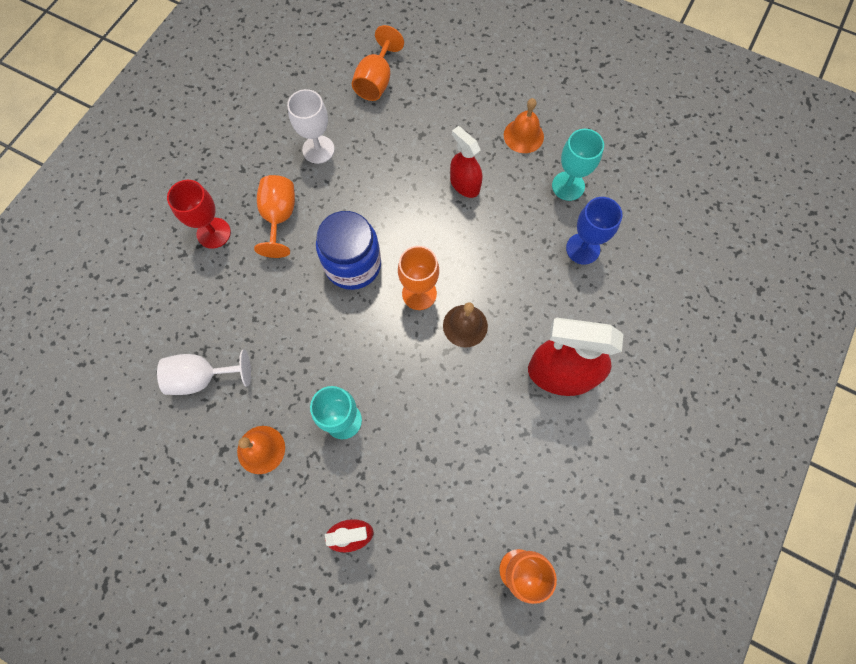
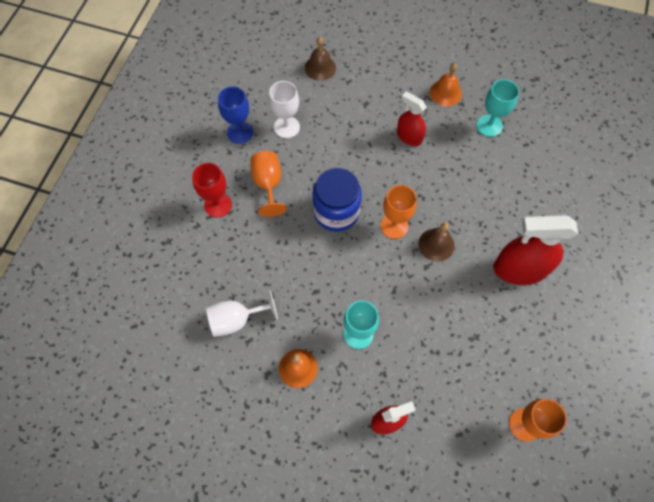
camera: 10 degrees left, 5 degrees down
(376, 81) = (320, 68): orange goblet -> brown bell
(583, 249) = (512, 171): blue goblet -> blue goblet (240, 132)

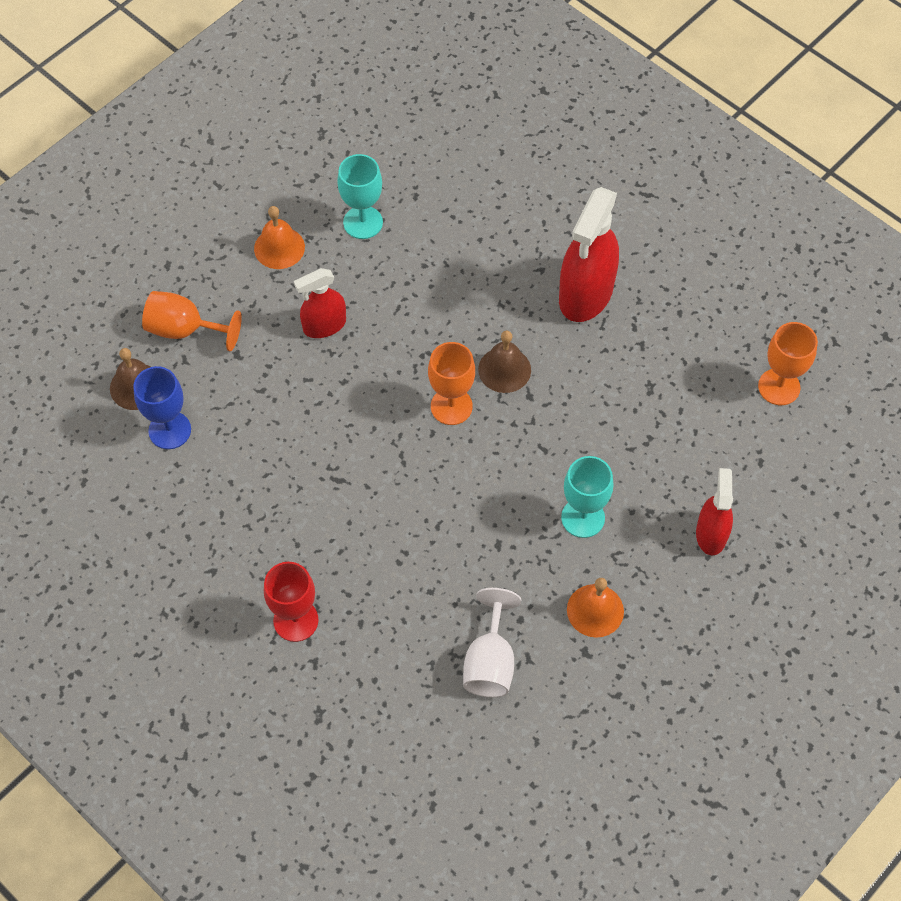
camera: 65 degrees left, 5 degrees down
(240, 132) = (186, 543): blue goblet -> blue goblet (170, 430)
(268, 184) = (299, 538): orange goblet -> orange goblet (184, 330)
(286, 127) = (215, 475): white goblet -> none
(336, 212) = (392, 468): blue jar -> none

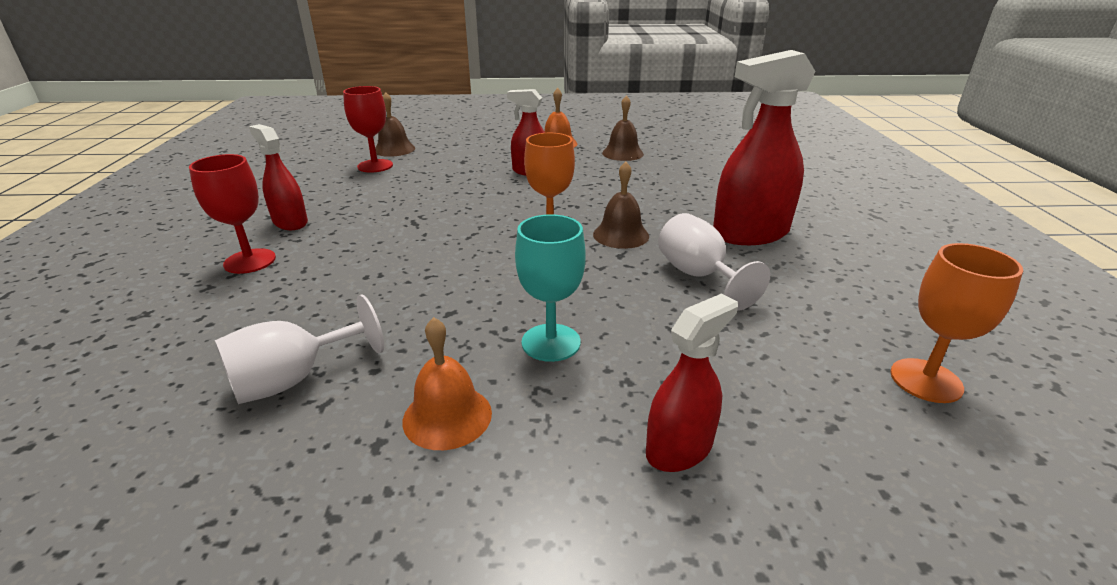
camera: 45 degrees right, 30 degrees down
(170, 430) = (375, 166): blue goblet -> red goblet
(184, 330) = (455, 145): orange goblet -> none
(243, 562) = (290, 222): none -> red spray bottle
(363, 222) = (622, 153): turquoise goblet -> brown bell
(599, 380) = (698, 276): none -> white goblet

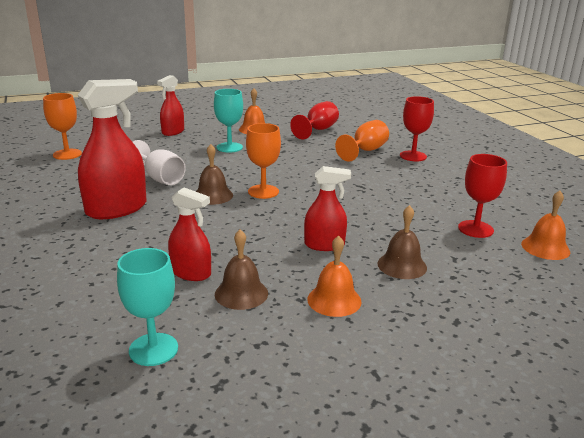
camera: 160 degrees right, 5 degrees down
(290, 222) = (437, 175): red spray bottle -> red spray bottle (191, 273)
(294, 379) = (318, 130): white goblet -> red goblet
(303, 286) = (365, 151): none -> orange goblet
(348, 149) = (545, 247): none -> orange bell
(394, 149) = (501, 255): brown bell -> brown bell (402, 265)
(687, 139) = (153, 349): none -> turquoise goblet

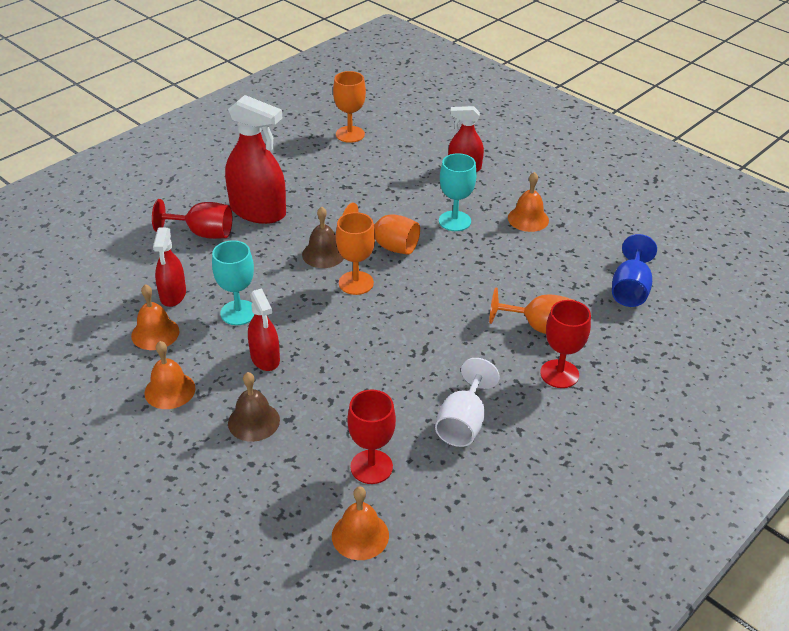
camera: 65 degrees right, 15 degrees up
(153, 349) = (65, 316): turquoise goblet -> turquoise goblet (238, 313)
(160, 178) = (337, 208): white goblet -> white goblet (463, 423)
(230, 172) = (388, 245): none -> orange goblet
(241, 293) = (155, 333): brown bell -> orange bell
(318, 130) = (576, 268): red goblet -> red goblet (203, 233)
(350, 124) = (630, 289): none -> blue goblet

